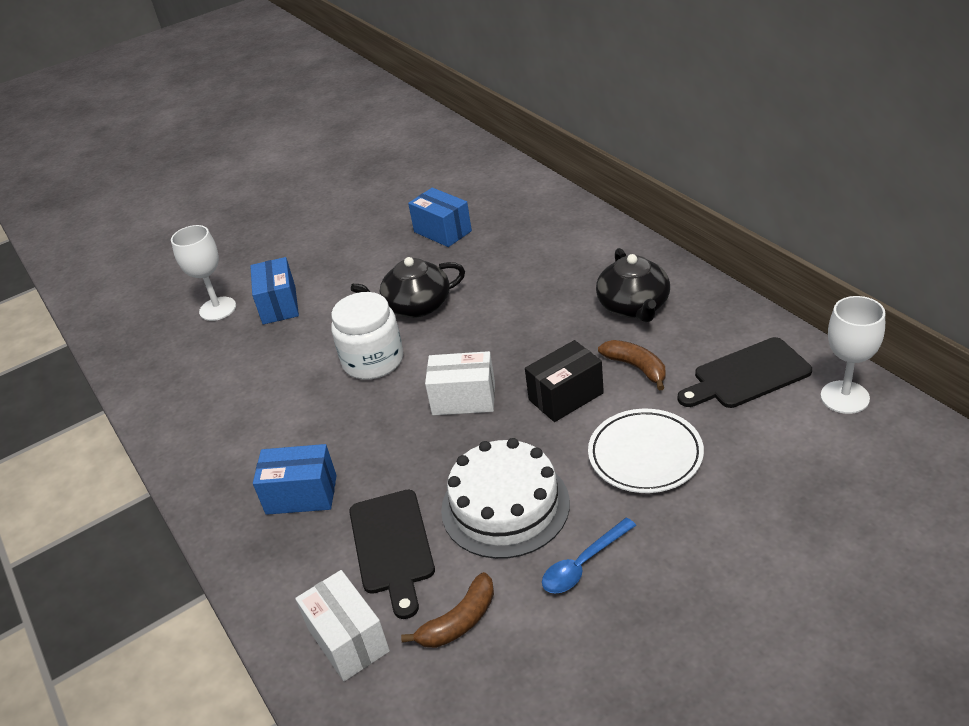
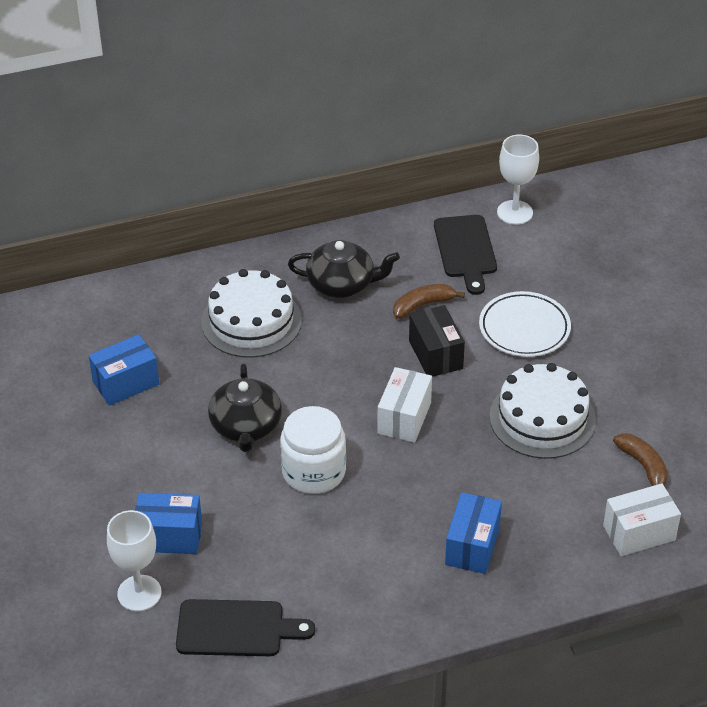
camera: 80 degrees left, 5 degrees up
(392, 546) = (556, 493): black cutting board -> black cutting board (236, 629)
(550, 269) = (251, 321): none -> white cake
(583, 564) = (615, 389): blue spoon -> none

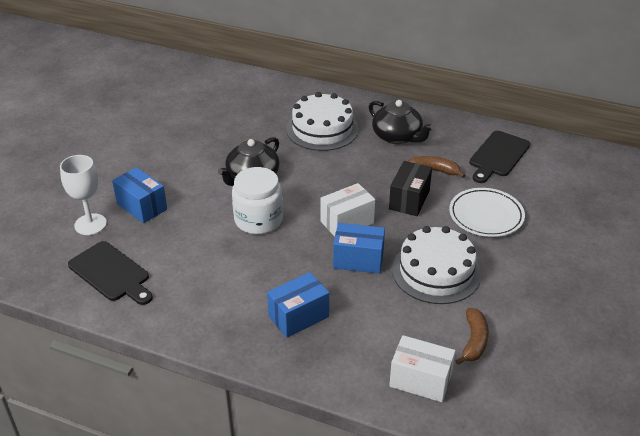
camera: 40 degrees right, 5 degrees down
(126, 383) = (219, 124): blue box -> blue box (358, 260)
(515, 212) = (556, 152): white goblet -> none

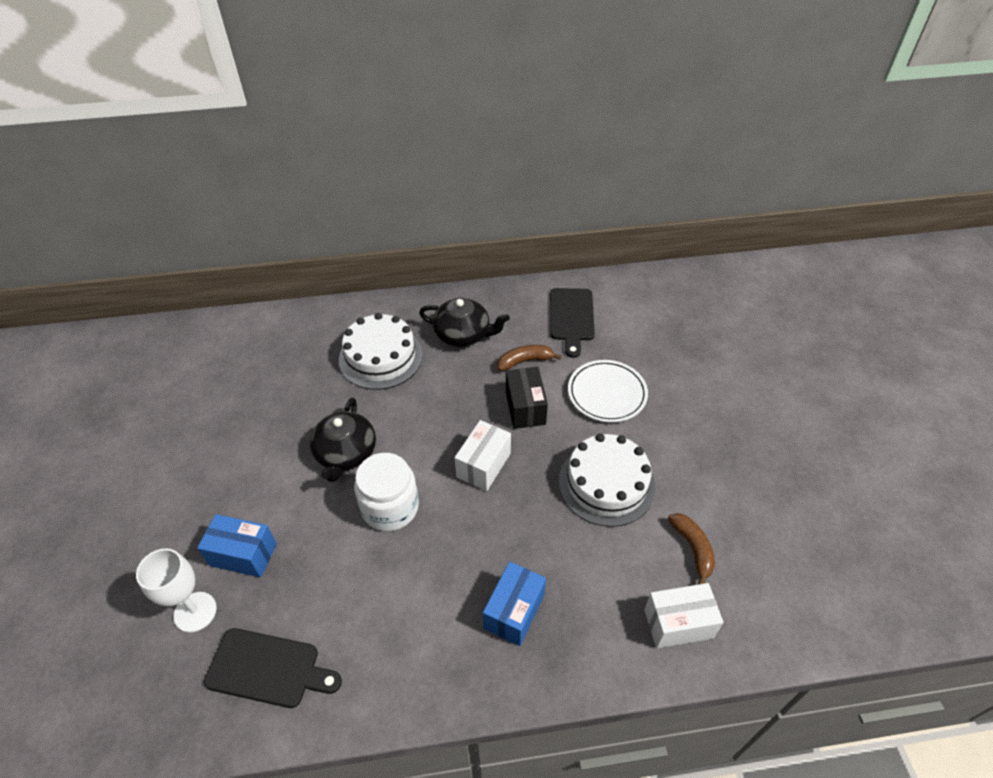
camera: 30 degrees left, 10 degrees up
(358, 260) = (525, 507): blue box -> none

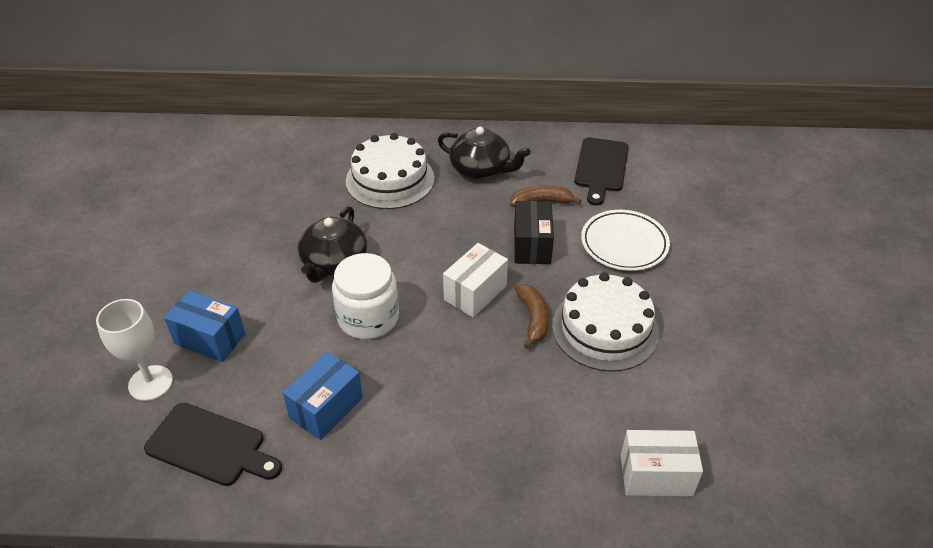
camera: 10 degrees right, 5 degrees down
(514, 611) = (477, 435): blue box -> blue box (326, 408)
(693, 549) = (688, 405): brown banana -> brown banana (533, 319)

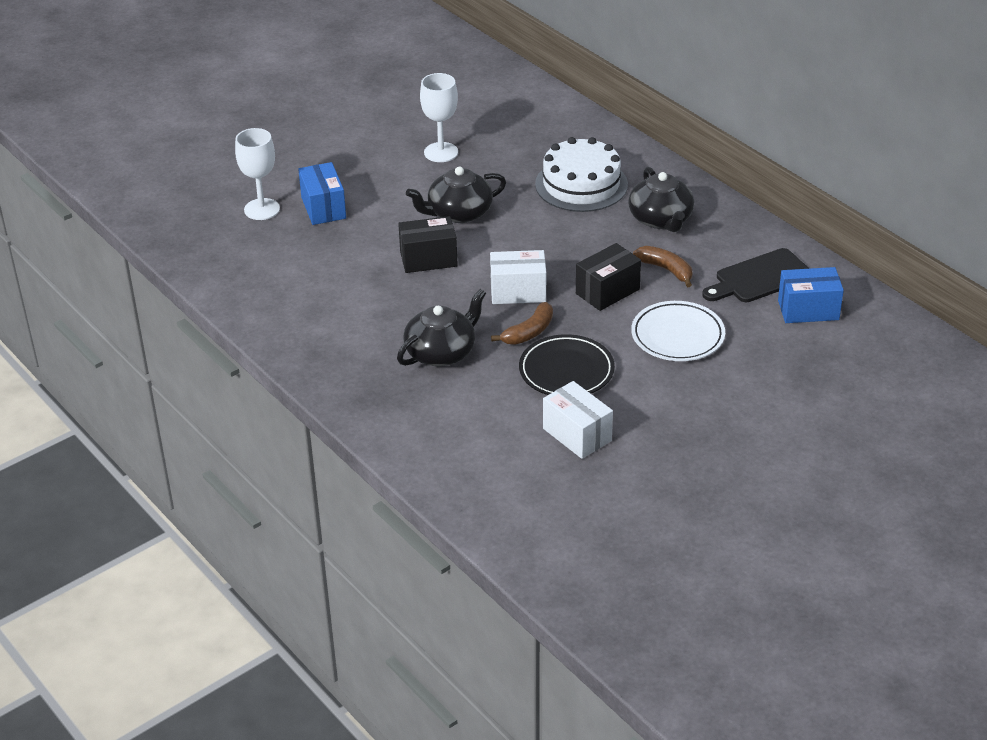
camera: 50 degrees right, 5 degrees down
(210, 446) = (248, 262): black cutting board -> none
(245, 223) = (441, 152): none -> white goblet
(326, 408) = (331, 288): blue box -> blue box (808, 310)
(368, 318) = (428, 259): white jar -> black box
(500, 390) = (441, 352): none -> black teapot
(605, 329) = (566, 371): white cake -> black plate
(656, 475) = (456, 459): white box -> white box (577, 435)

